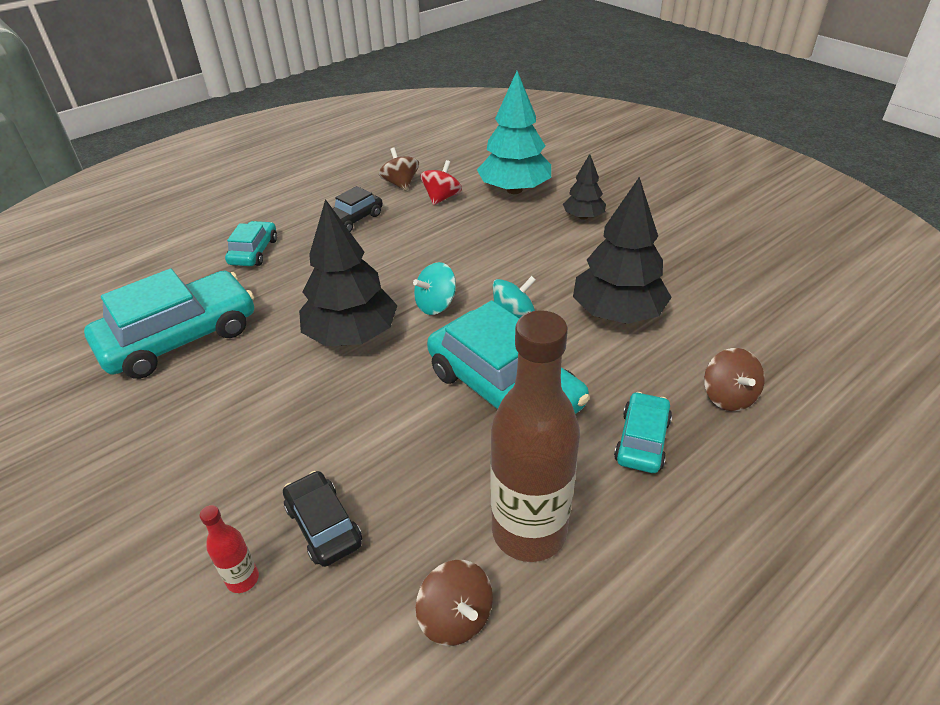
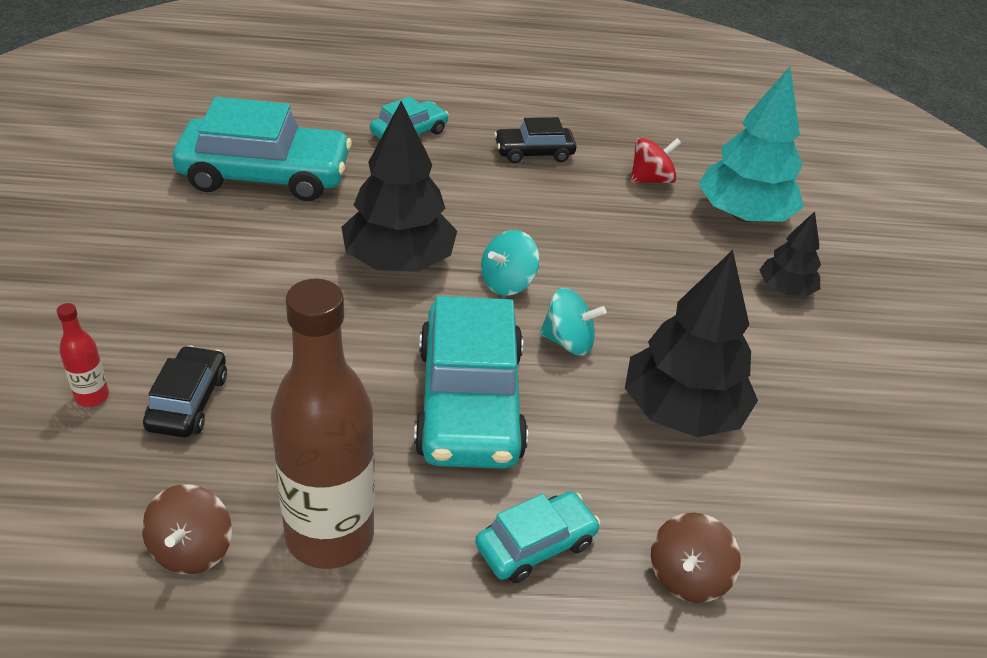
camera: 35 degrees right, 0 degrees up
(400, 184) = (626, 142): brown spinning top -> none
(436, 305) = (507, 283): turquoise spinning top -> turquoise spinning top turned 45 degrees counterclockwise

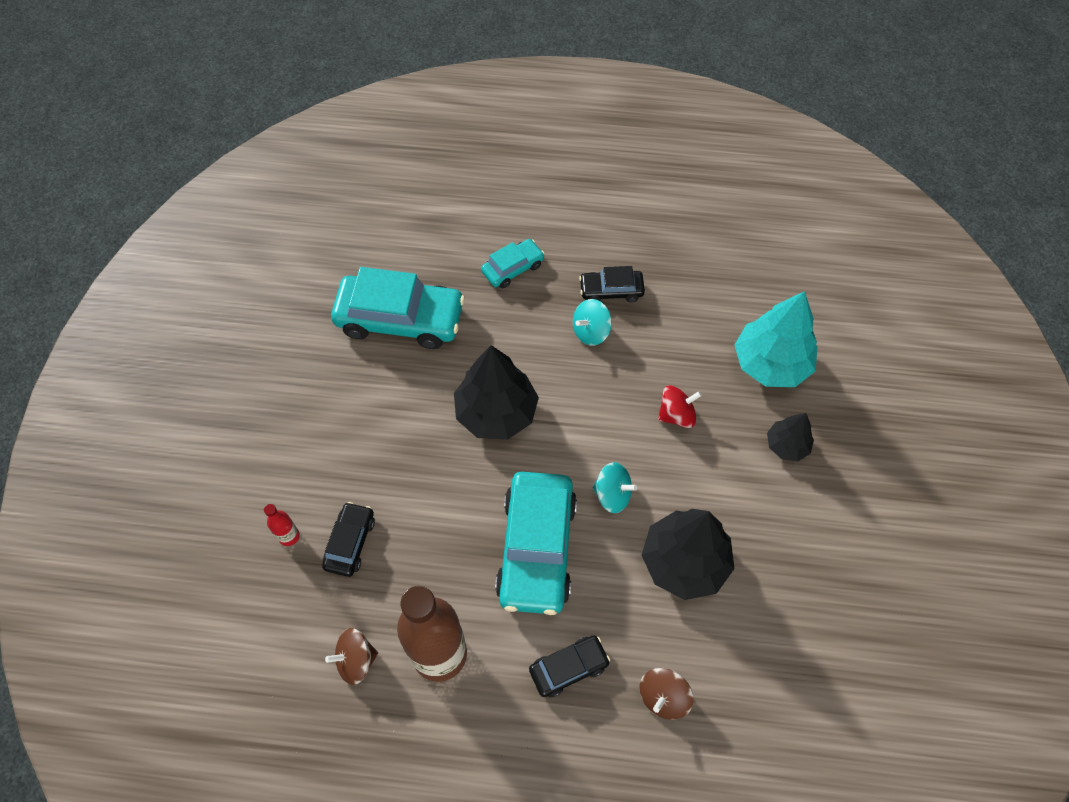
camera: 10 degrees right, 20 degrees up
(192, 549) = (356, 660): brown spinning top -> brown spinning top turned 60 degrees clockwise
(507, 283) = (574, 435): turquoise spinning top -> turquoise spinning top (591, 331)
(535, 545) = (568, 668): turquoise car -> black car
(651, 180) = (702, 322): red spinning top -> red spinning top (676, 415)

